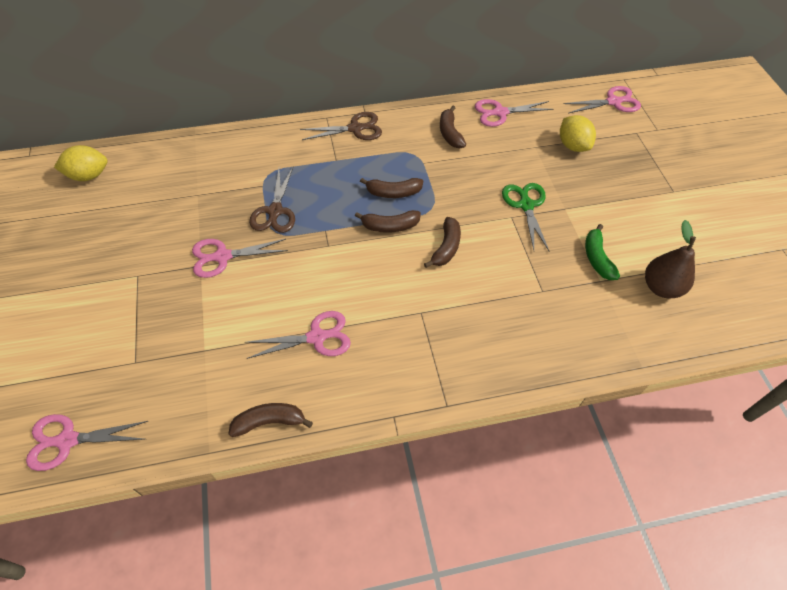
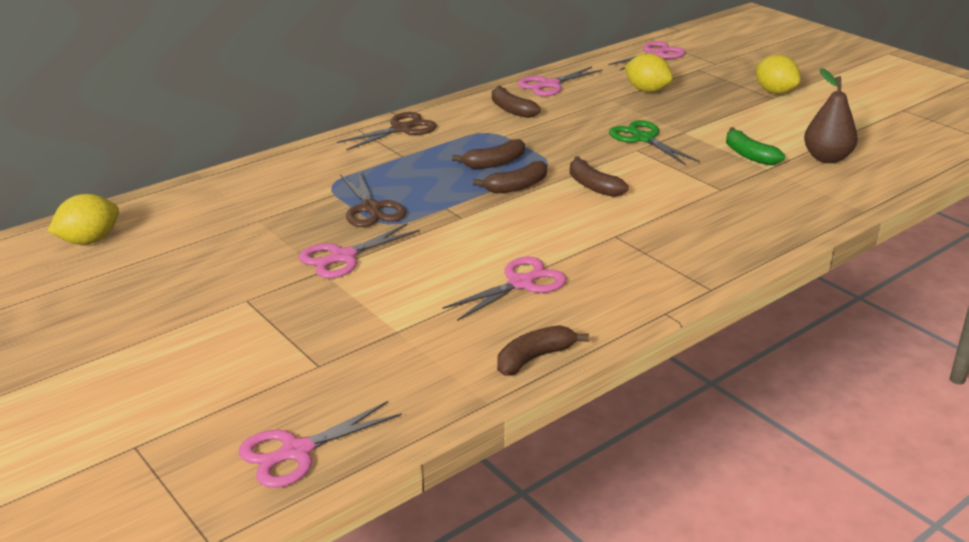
camera: 25 degrees left, 25 degrees down
(446, 248) = (593, 186): brown banana -> brown banana turned 150 degrees clockwise
(681, 185) = (775, 92): none -> yellow lemon

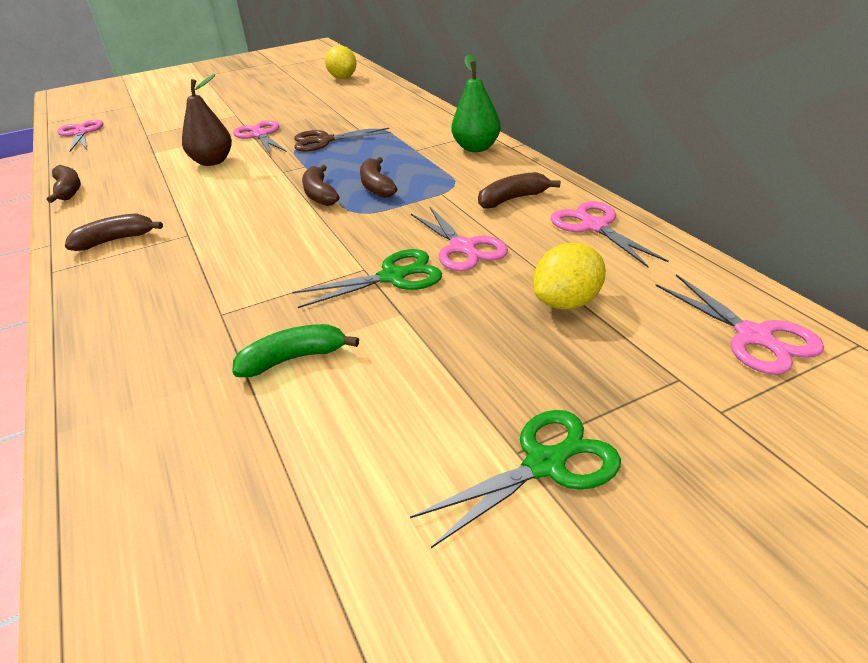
camera: 105 degrees right, 5 degrees up
(401, 129) = (476, 148): brown scissors -> green pear
(521, 283) = (160, 190): pink scissors -> pink scissors (463, 248)
(593, 186) = (292, 232): brown banana -> brown banana (115, 240)
(775, 92) = (546, 464): yellow lemon -> green scissors
(826, 158) = (230, 446): brown pear -> brown pear (212, 162)

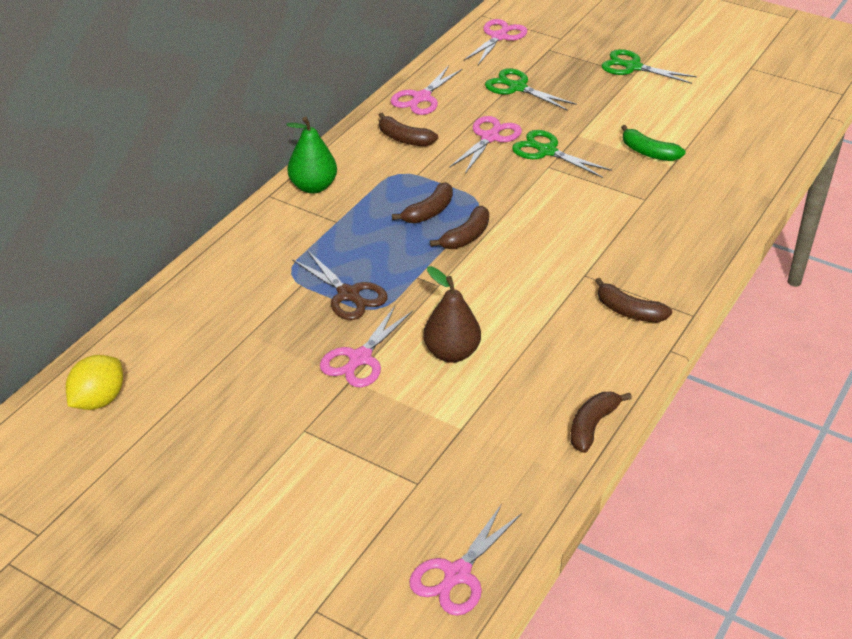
camera: 125 degrees left, 5 degrees up
(567, 302) = (517, 87): yellow lemon -> green scissors

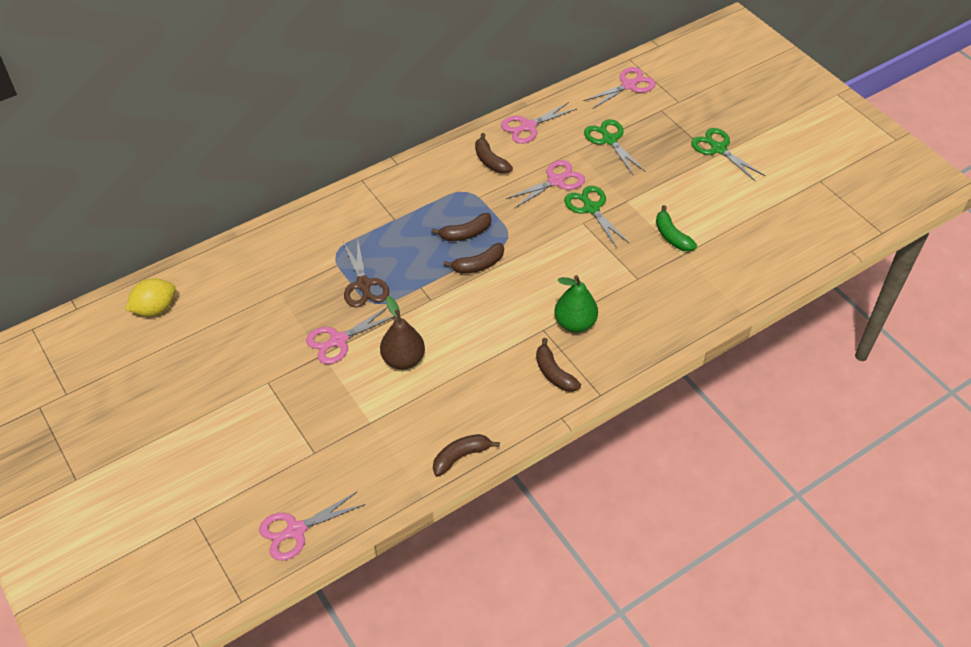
camera: 25 degrees right, 10 degrees up
(313, 187) = (397, 183): green pear -> green pear (575, 323)

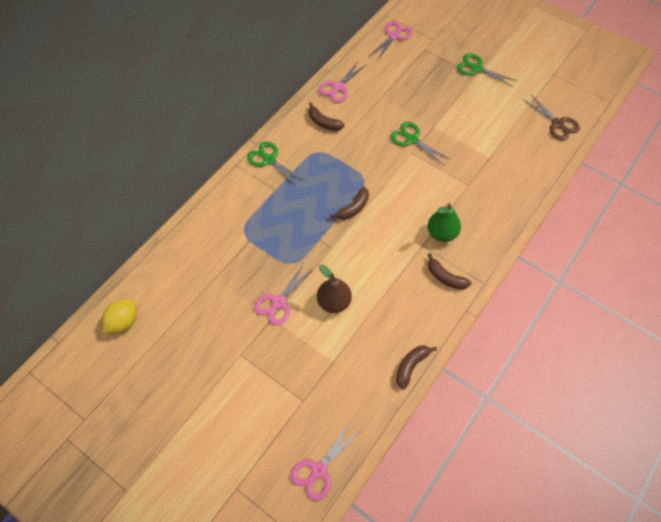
camera: 20 degrees left, 10 degrees up
(364, 285) = (277, 251): brown scissors -> brown scissors (557, 124)
(465, 233) = (332, 186): brown banana -> none
(556, 181) = (377, 125): pink scissors -> none
(609, 140) = (400, 82): green scissors -> green scissors (269, 160)
(671, 236) = (476, 145): green banana -> none

